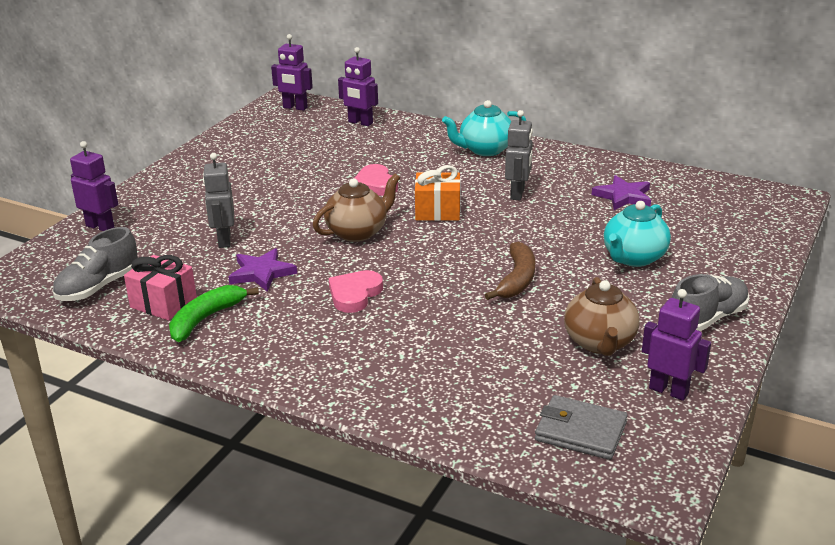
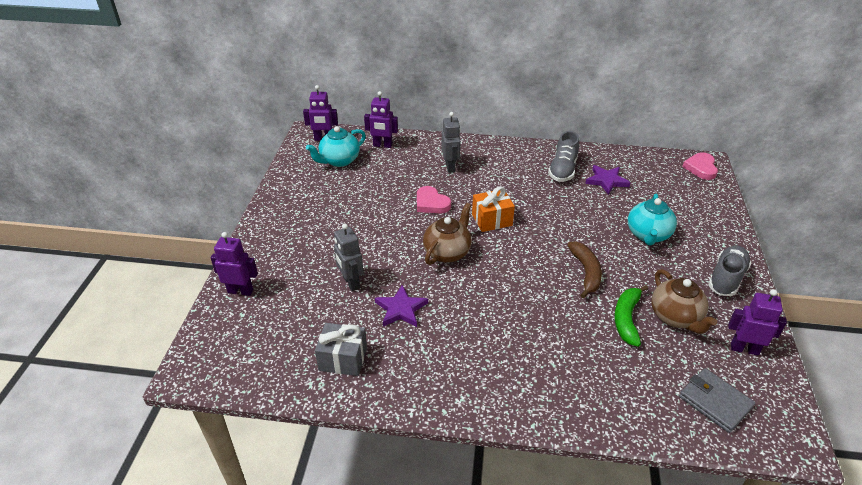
camera: 20 degrees left, 10 degrees up
(98, 287) = (278, 355): grey shoe -> grey shoe (563, 170)
(163, 303) = (343, 359): pink gift -> grey gift
(206, 319) = (386, 366): green banana -> green banana (626, 319)
(354, 294) = (483, 313): pink heart -> pink heart (701, 168)
(485, 150) = (488, 155): turquoise teapot -> turquoise teapot (339, 161)
(518, 194) = (536, 192): grey robot -> grey robot (450, 167)
(580, 431) = (715, 402): grey wallet -> grey wallet turned 45 degrees clockwise

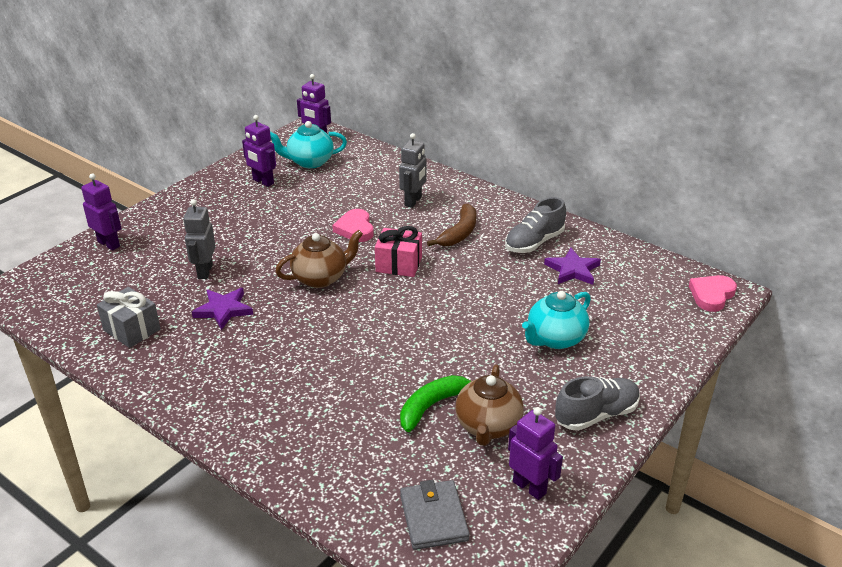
camera: 30 degrees right, 5 degrees down
(382, 145) = (367, 160): purple robot -> purple robot (263, 182)
(492, 220) = (398, 264): orange gift -> pink gift
(586, 272) = (440, 347): brown banana -> brown banana (459, 233)

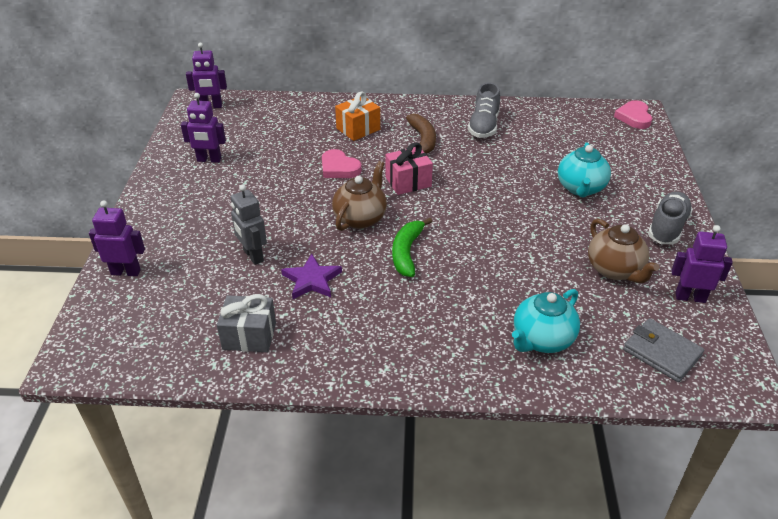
camera: 35 degrees left, 5 degrees up
(309, 162) = (231, 128): turquoise teapot -> turquoise teapot (542, 340)
(413, 201) = (358, 129): grey robot -> orange gift
(432, 406) = (562, 275): green banana -> green banana (407, 252)
(572, 270) = (532, 135): purple star -> none

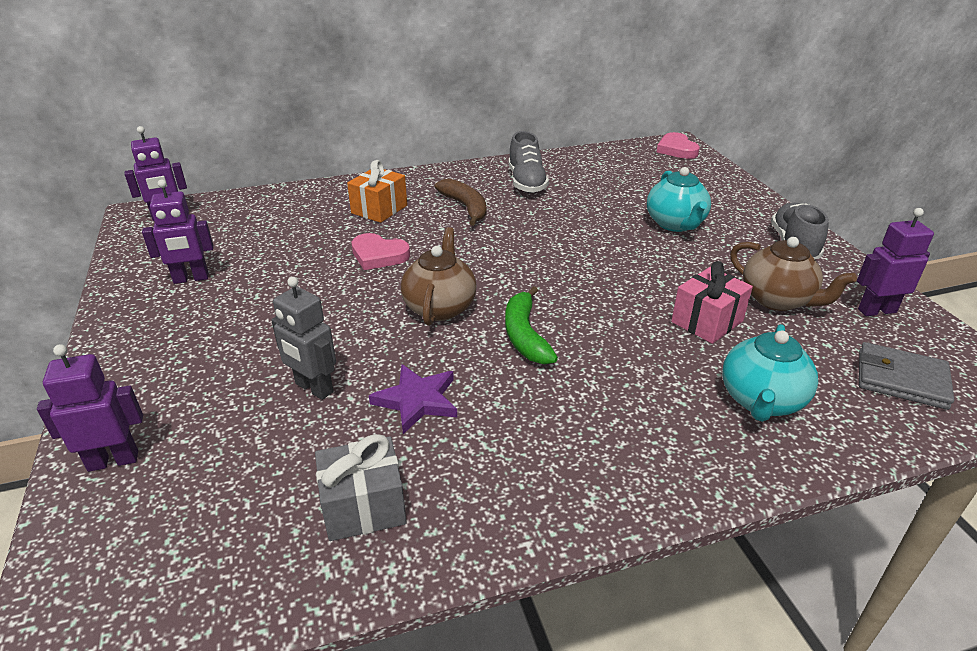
camera: 20 degrees left, 5 degrees down
(408, 182) = (475, 254): pink gift -> pink gift (707, 321)

